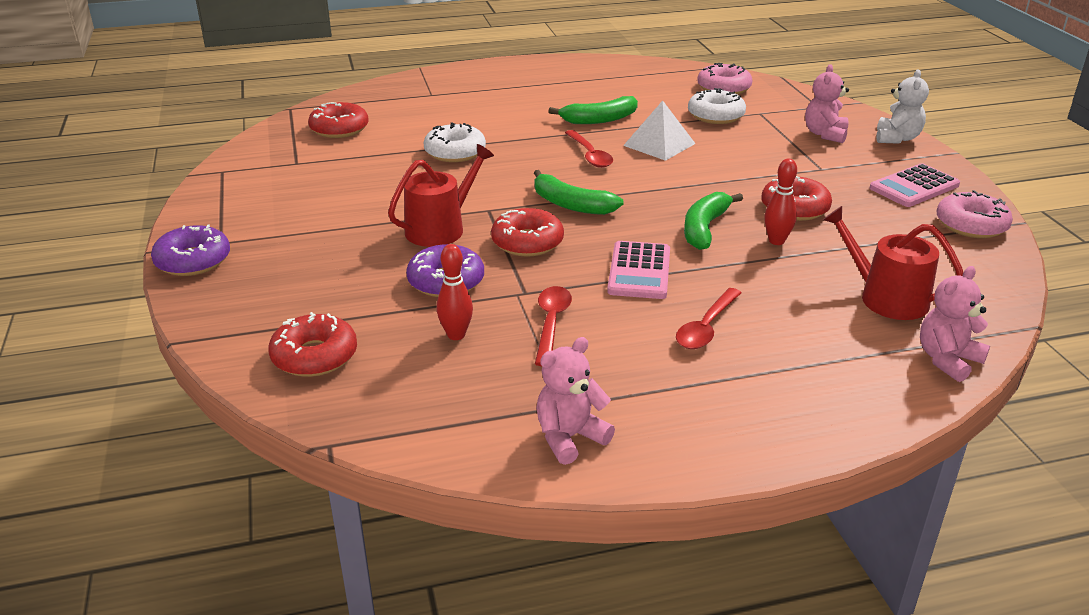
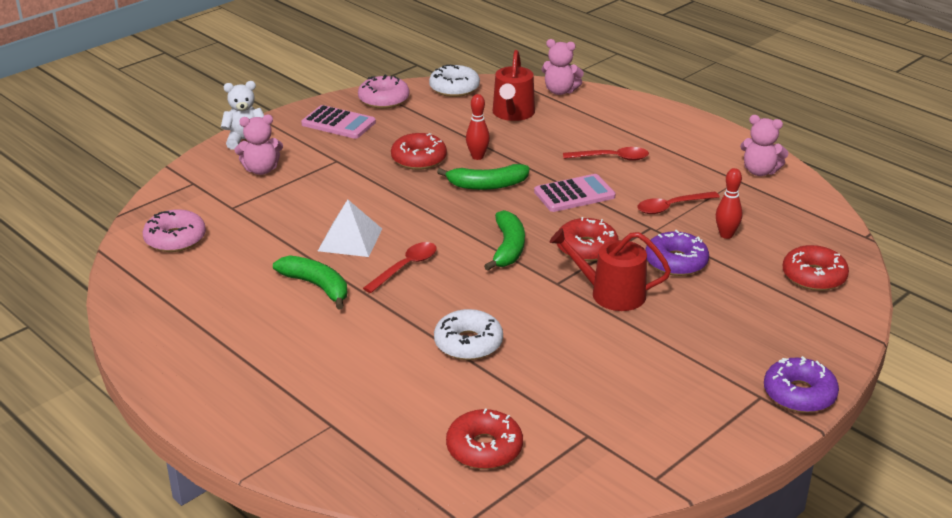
camera: 120 degrees left, 0 degrees up
(715, 115) = (256, 227): white donut -> white donut (454, 88)

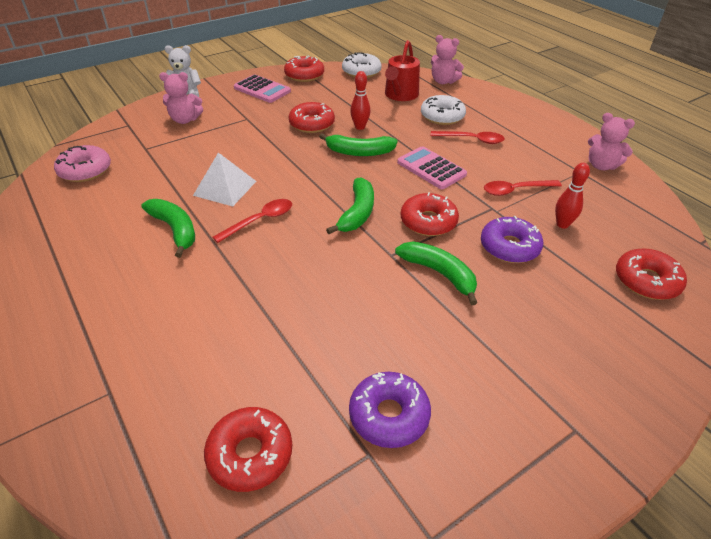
camera: 10 degrees right, 10 degrees up
(384, 100) = (304, 75): pink donut -> red donut
(468, 343) = (284, 311): white donut -> white donut (442, 116)
(574, 194) = (431, 168): pink calculator -> pink calculator turned 120 degrees counterclockwise
(611, 294) = (439, 273): red watering can -> green banana
(799, 394) = (621, 434): purple donut -> purple donut (389, 415)

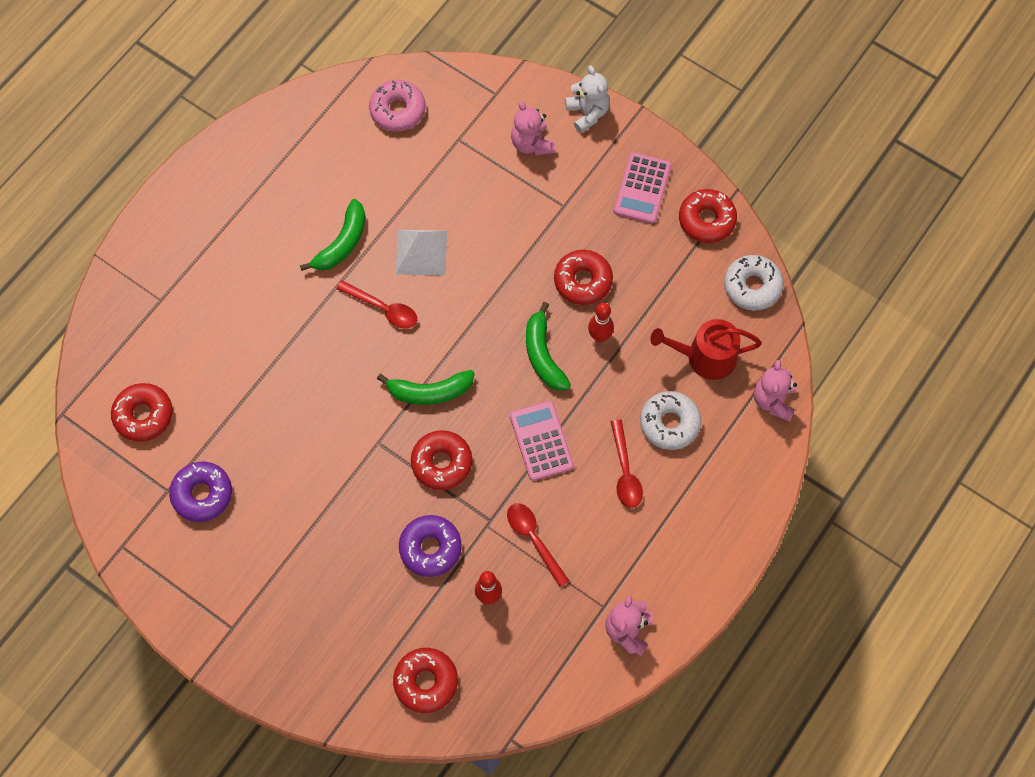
camera: 70 degrees right, 25 degrees up
(431, 168) = (541, 441): pink calculator -> pink calculator turned 45 degrees counterclockwise
(439, 273) = (367, 492): green banana -> none

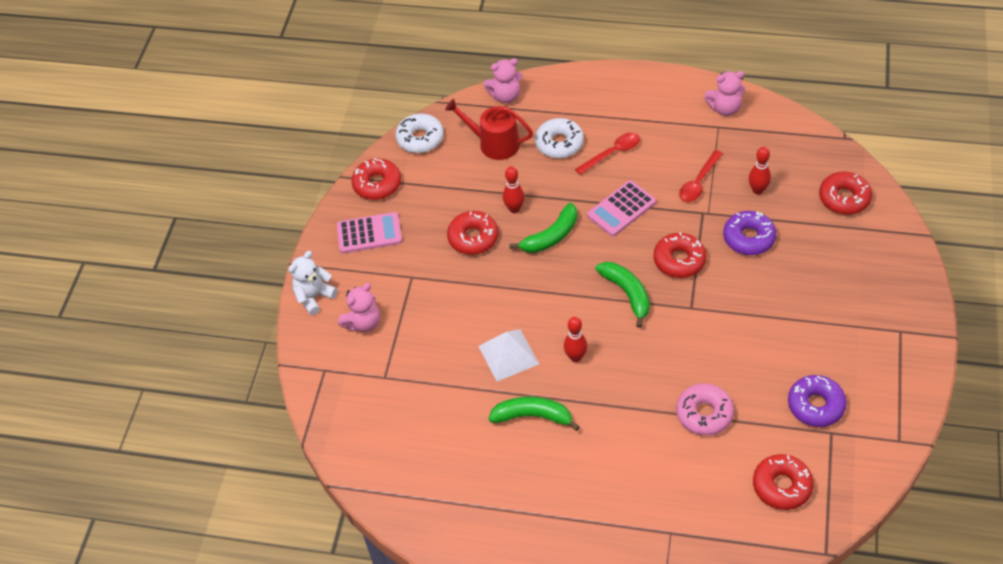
camera: 110 degrees left, 15 degrees down
(383, 309) = (575, 357): red spoon -> red bowling pin
(397, 110) = (377, 437): pink donut -> pink donut (704, 414)
(705, 357) = (494, 143): red watering can -> red watering can turned 135 degrees clockwise

